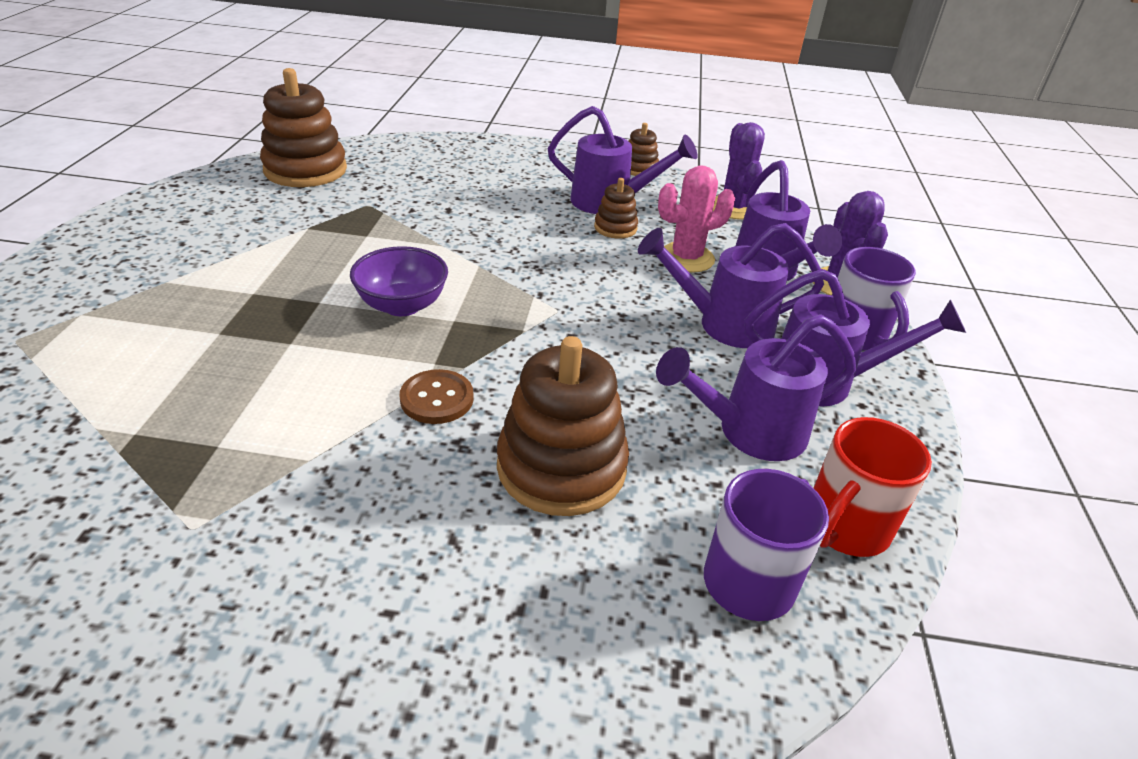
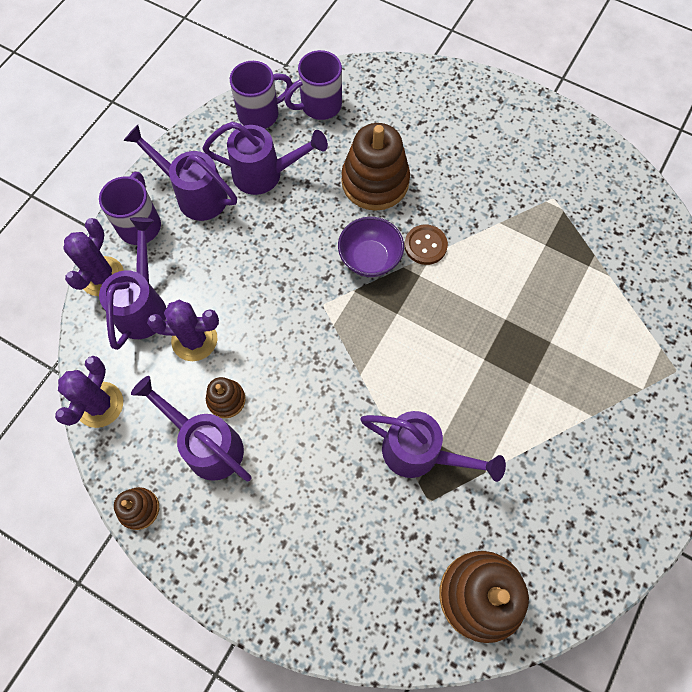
camera: 155 degrees left, 30 degrees up
(402, 305) = (428, 339): purple bowl -> purple bowl (370, 258)
(686, 258) = (194, 340): pink cactus -> purple cactus
(724, 325) = (219, 258): purple watering can -> purple watering can (420, 453)
(845, 527) = (260, 114): red mug -> purple mug

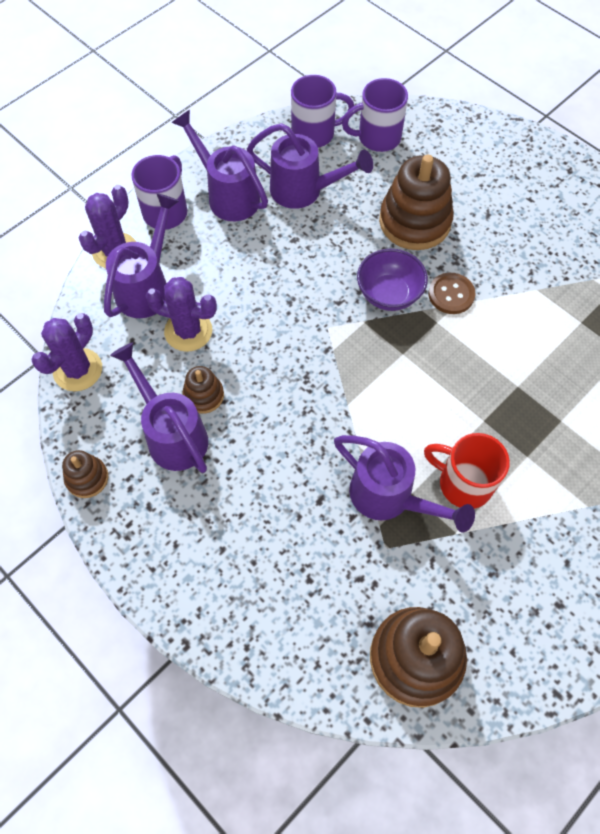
camera: 15 degrees right, 5 degrees down
(481, 423) = (463, 483): none -> red mug

